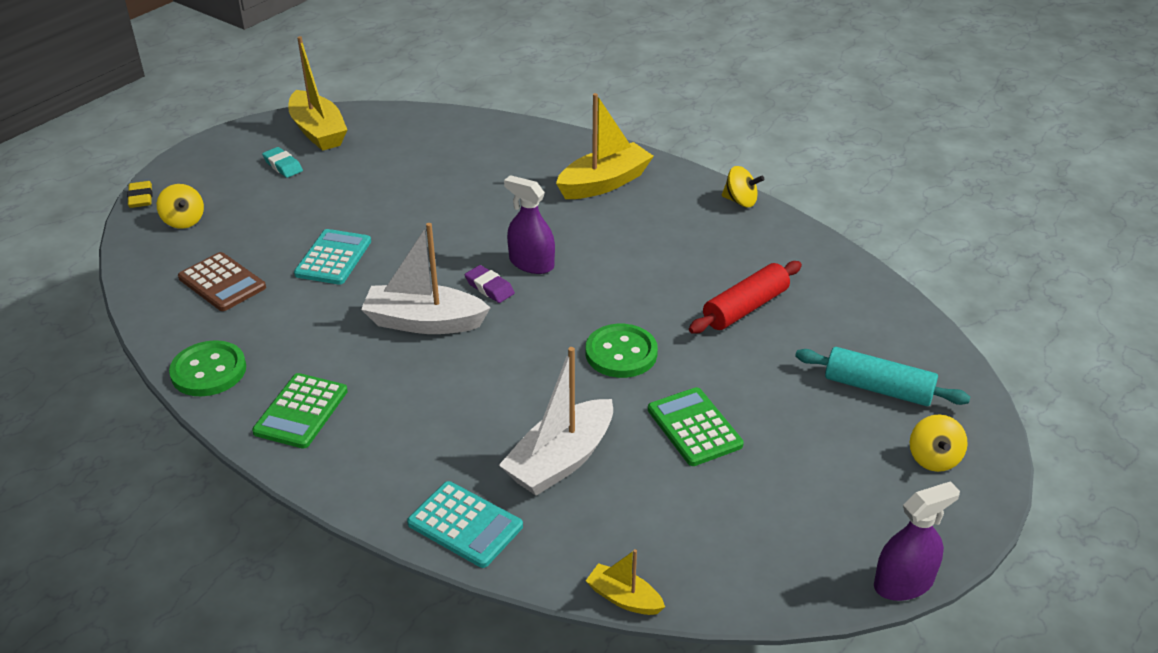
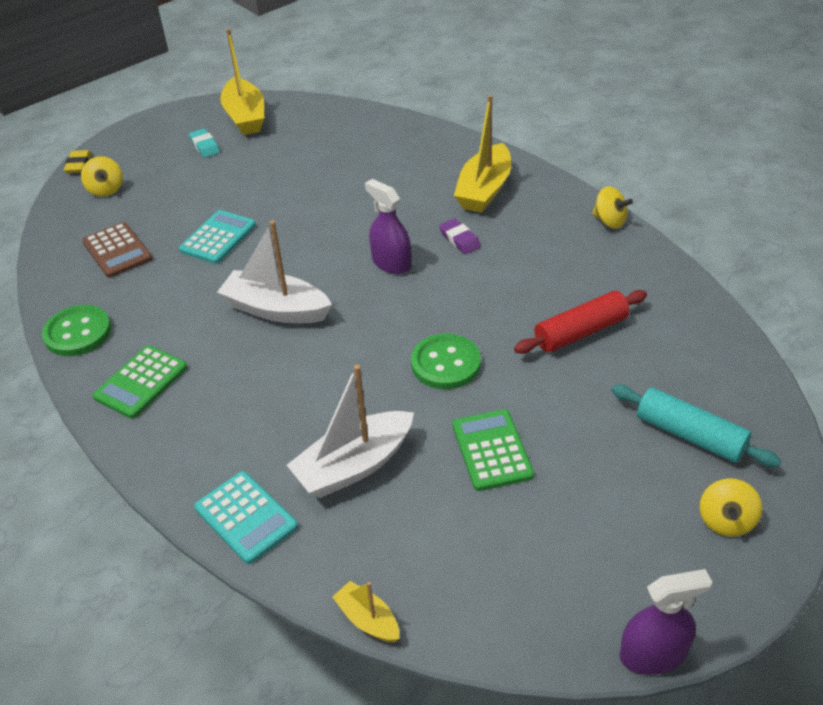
camera: 15 degrees right, 5 degrees up
(489, 287) = (345, 282): purple eraser -> purple eraser (459, 239)
(604, 183) = (484, 190): yellow boat -> yellow boat turned 135 degrees clockwise

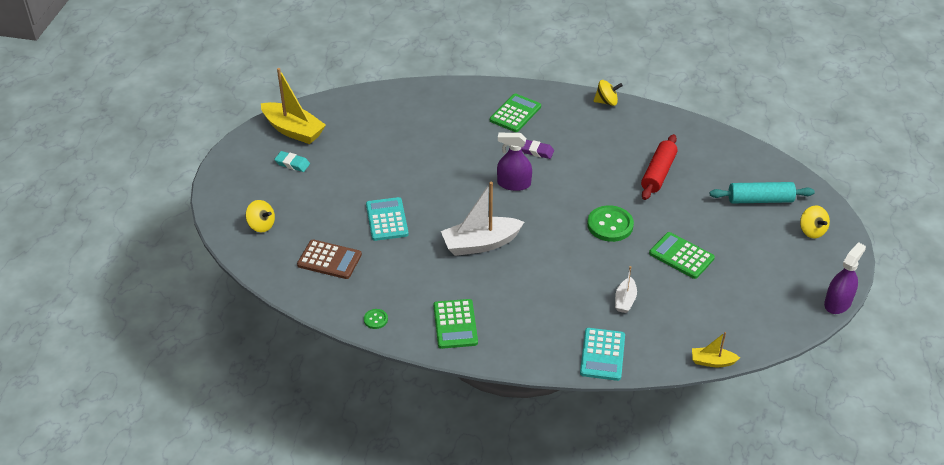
camera: 40 degrees left, 0 degrees up
(78, 333) = (375, 319): green button -> green button, size x0.49
(79, 165) = (214, 218): yellow eraser -> none
(246, 517) = (602, 354): turquoise calculator -> turquoise calculator turned 90 degrees clockwise
(354, 465) = (625, 300): white boat -> white boat, size x0.52
(484, 190) = (515, 113): yellow boat -> green calculator

